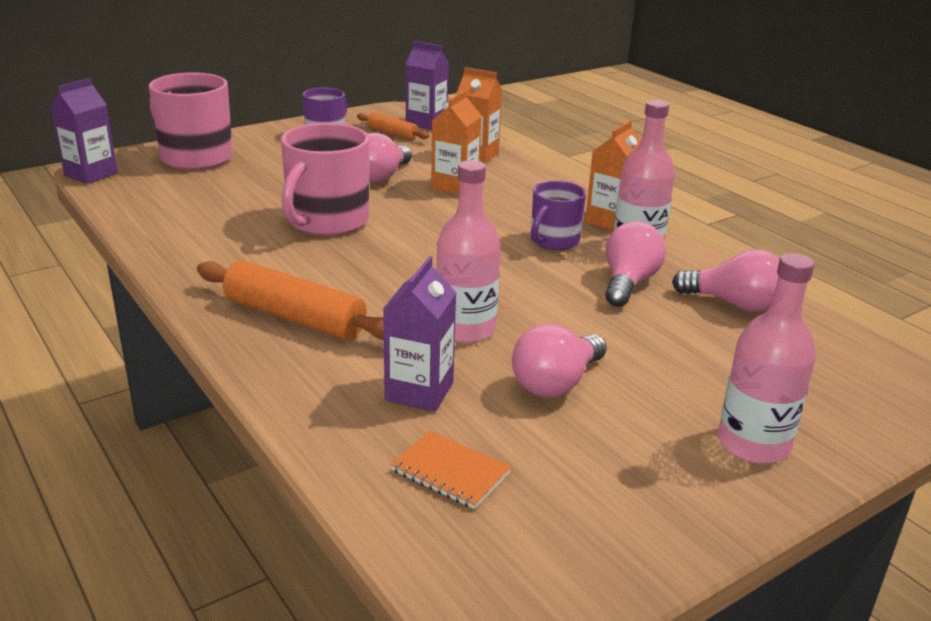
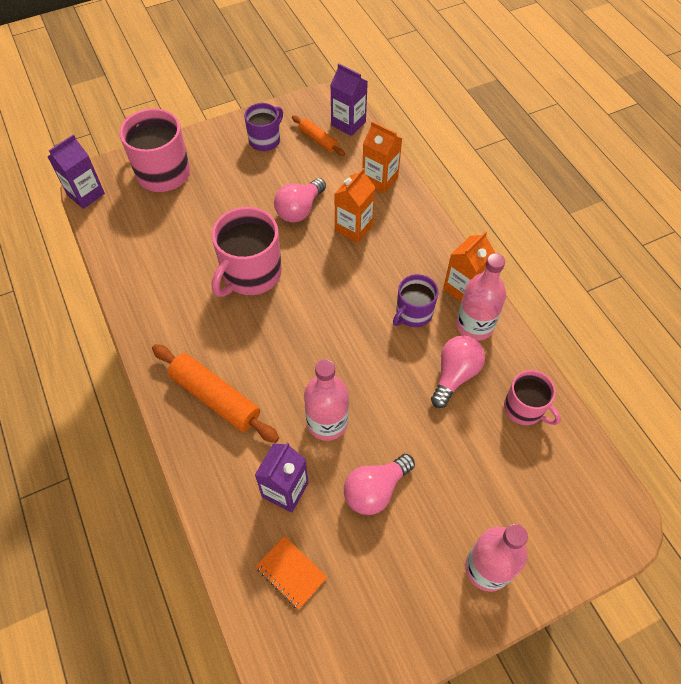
camera: 10 degrees right, 30 degrees up
(733, 304) = (524, 409): pink light bulb -> pink mug

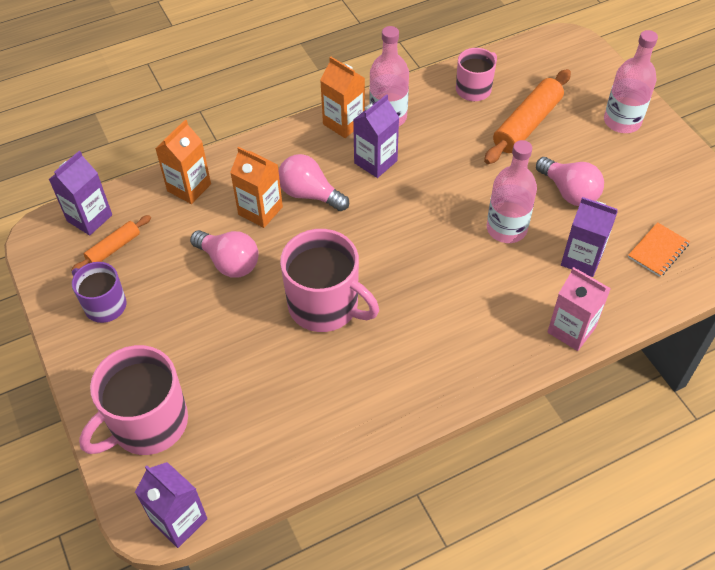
camera: 90 degrees left, 5 degrees down
(202, 467) = (571, 330): none -> pink carton
(215, 397) = (490, 326): orange rolling pin -> orange rolling pin (527, 124)
(413, 313) = (375, 162): purple mug -> purple carton
(455, 375) = (444, 133): pink light bulb -> pink light bulb (310, 194)

